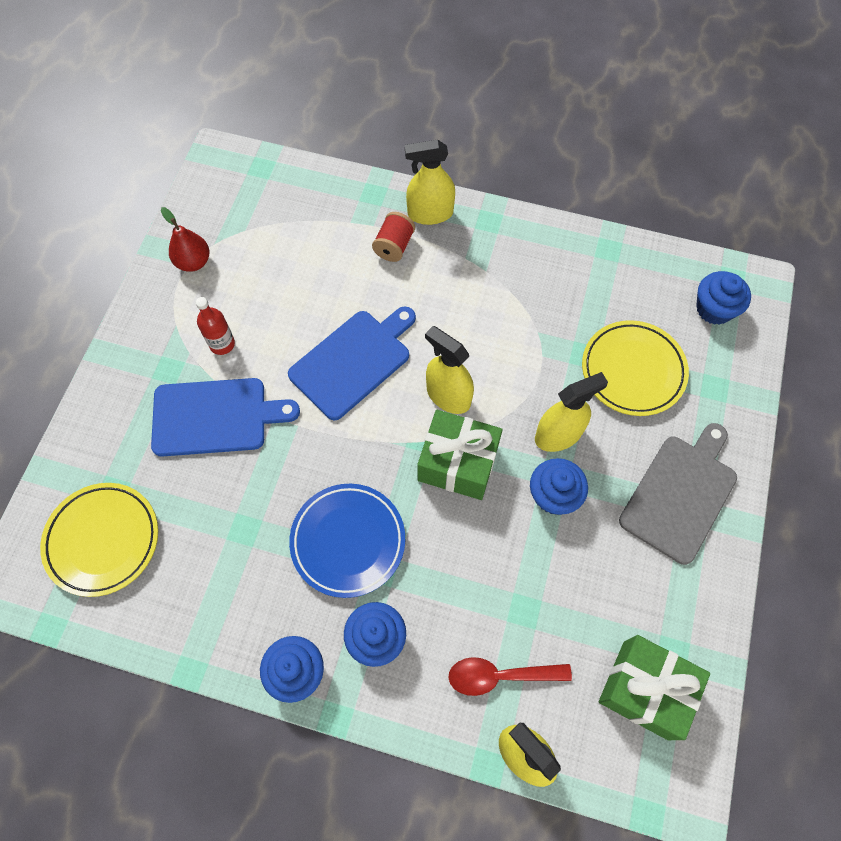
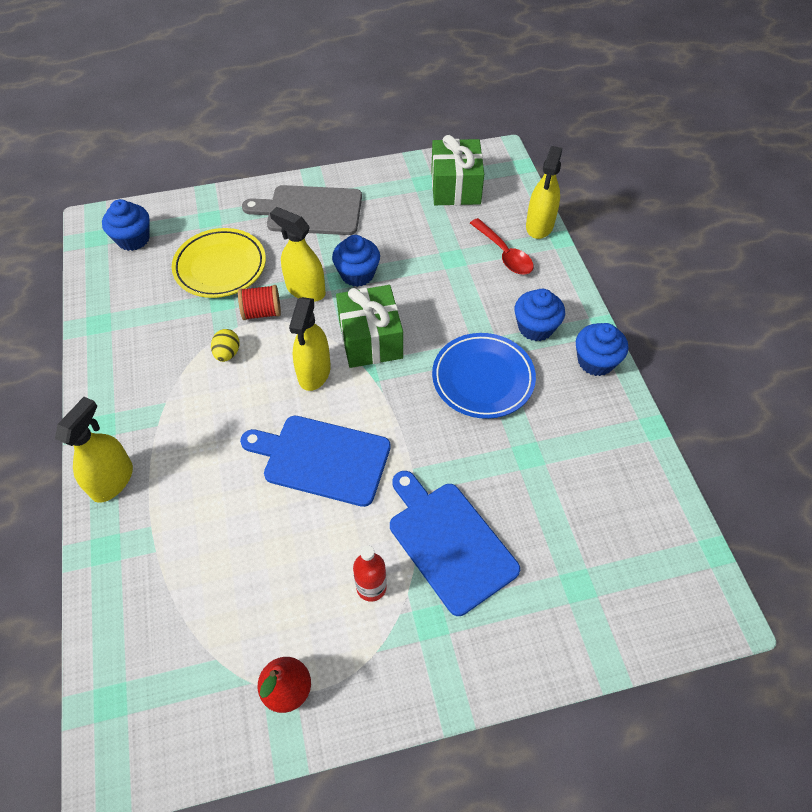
camera: 120 degrees left, 10 degrees down
(103, 540) = (621, 560): yellow plate -> none
(394, 246) = (170, 492): red spool -> red spool (262, 312)
(430, 213) = (112, 480): yellow spray bottle -> yellow spray bottle turned 120 degrees counterclockwise
(513, 335) = (227, 353): none -> yellow egg

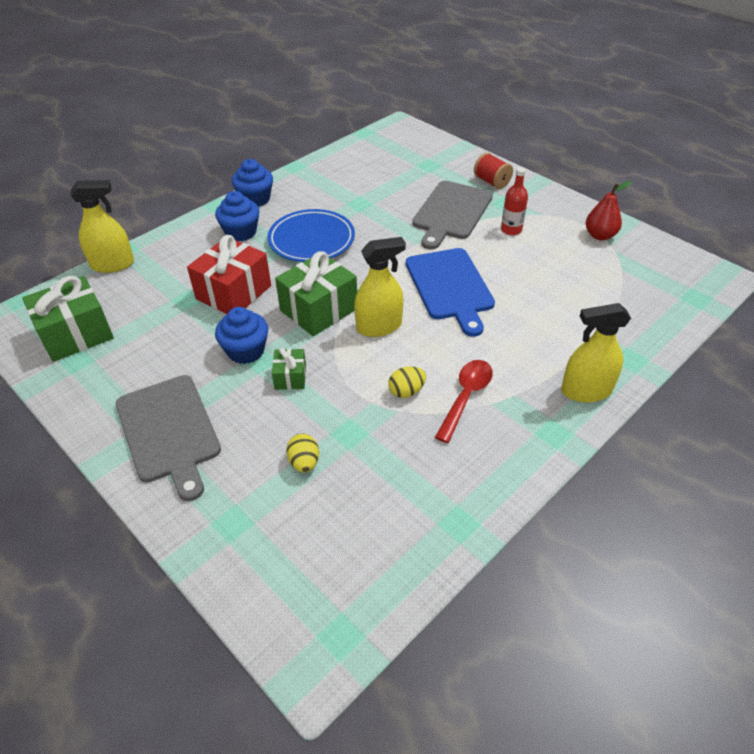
camera: 120 degrees left, 10 degrees down
(133, 239) = (315, 585): blue cupcake -> none
(220, 267) = (304, 462): yellow plate -> yellow egg
(262, 312) = (341, 393): red spool -> red spool (491, 182)
(305, 290) = (290, 377): yellow spray bottle -> green gift
(440, 291) = (233, 292): none -> red gift
(449, 542) = (451, 212): blue cutting board -> grey cutting board
(504, 254) = (163, 272): red spoon -> red spoon (466, 397)

